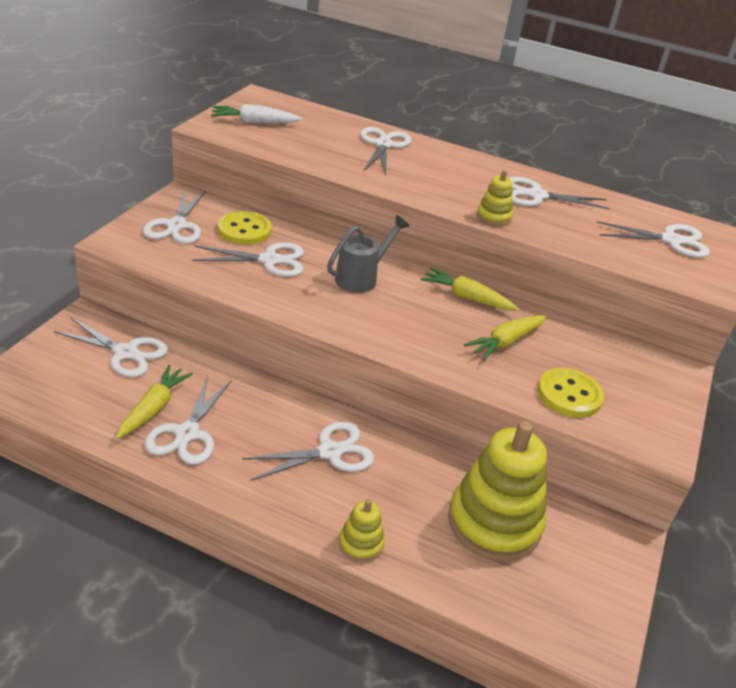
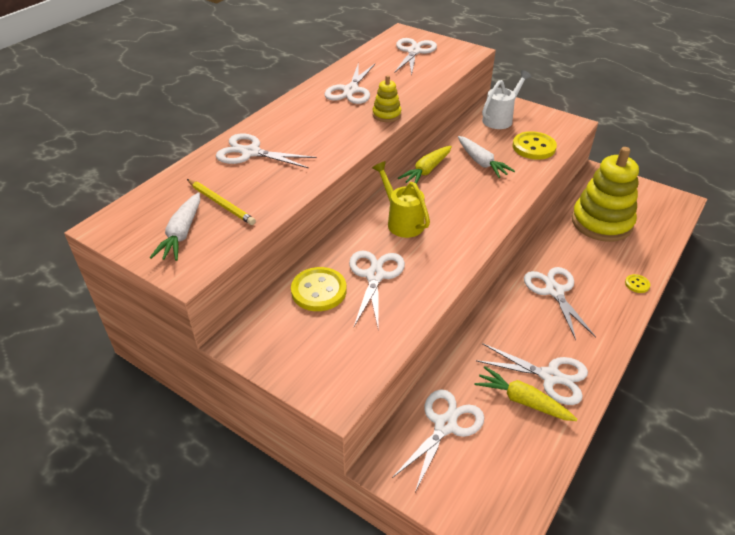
camera: 75 degrees left, 5 degrees up
(176, 226) = (306, 344): white scissors -> none
(298, 135) = (221, 203): none -> yellow pencil
(361, 278) = (402, 221): grey watering can -> yellow watering can
(361, 544) = (637, 284): yellow stacking toy -> yellow button
(505, 342) = (481, 162): yellow carrot -> white carrot
(629, 368) = (500, 119): none -> white watering can

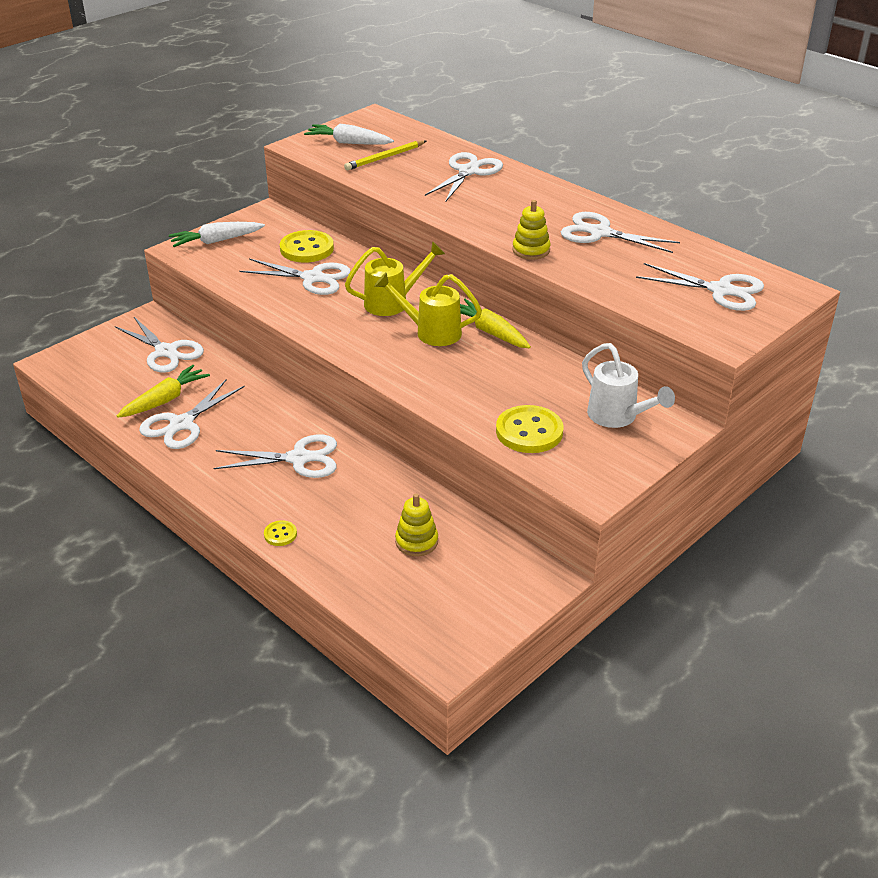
camera: 100 degrees right, 5 degrees down
(438, 197) = (431, 332): none -> yellow watering can
(481, 162) = (499, 377): white carrot -> white carrot (216, 241)
(601, 222) = (416, 541): yellow stacking toy -> yellow stacking toy, size x0.46

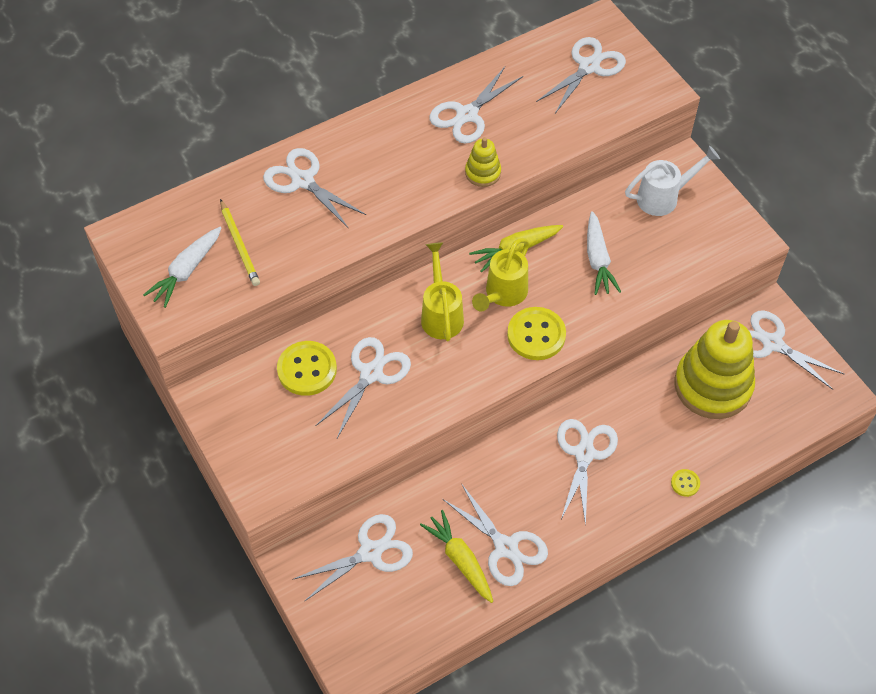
camera: 75 degrees left, 20 degrees up
(216, 241) = (256, 454): white carrot -> white carrot (598, 260)
(416, 541) = (712, 385): yellow stacking toy -> yellow stacking toy, size x2.19
(497, 586) = (772, 343): none -> white scissors
(529, 432) = (670, 260): yellow button -> yellow button (536, 335)

